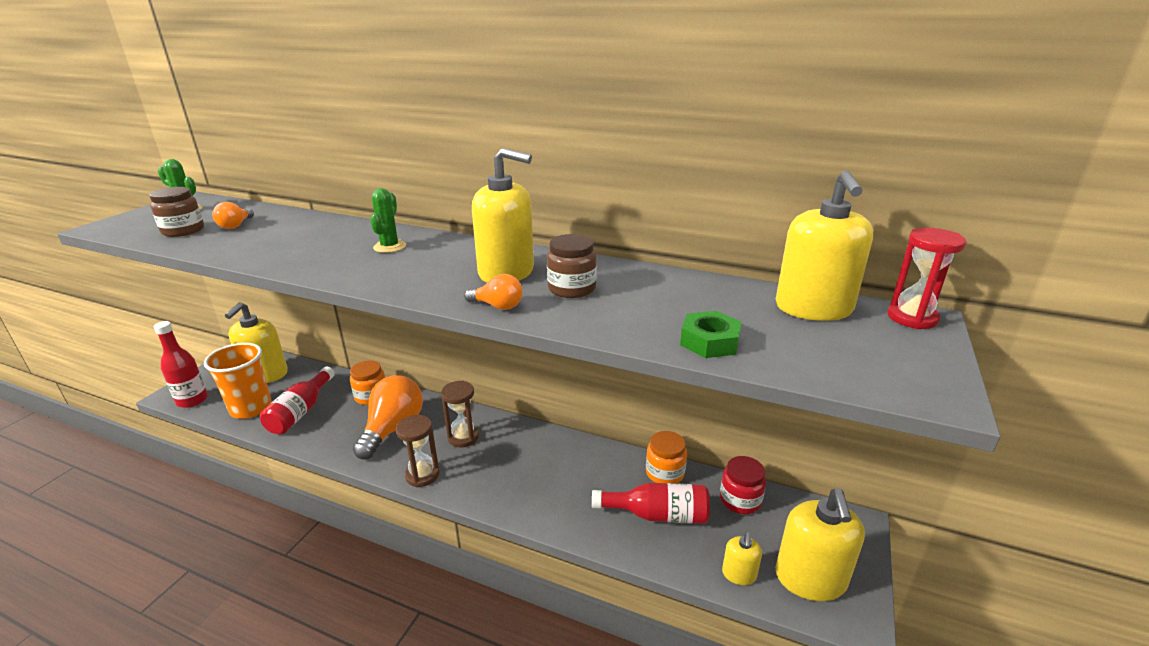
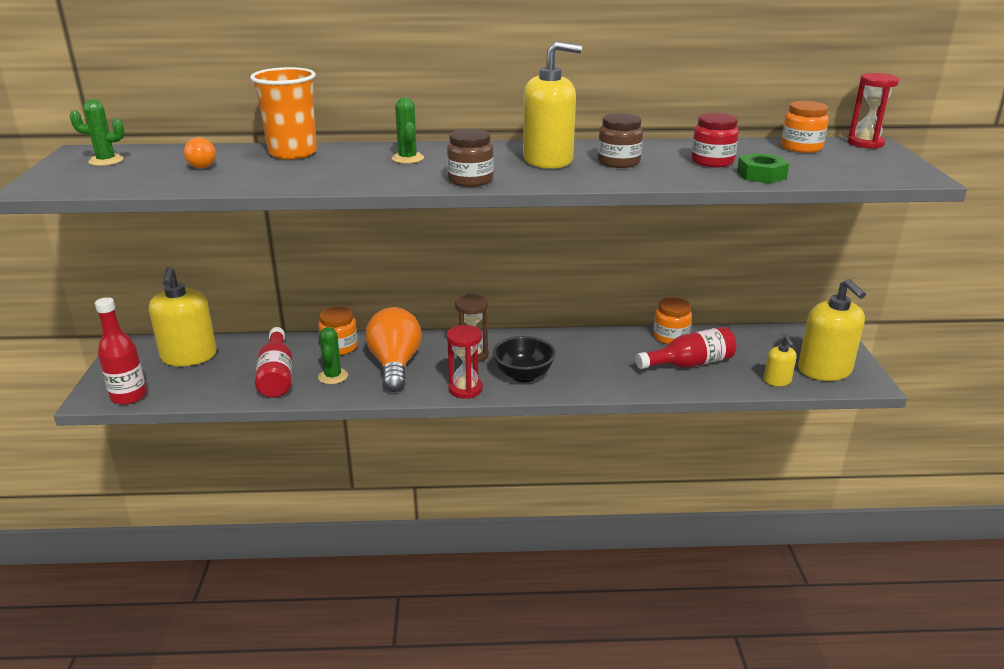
camera: 25 degrees left, 0 degrees up
(183, 231) = (149, 177): brown jar -> brown jar (470, 180)
(251, 408) = (213, 386): orange cup -> orange cup (292, 153)
(337, 425) = (333, 376): none -> green cactus
(422, 475) = (465, 389): brown hourglass -> red hourglass
(485, 475) = (523, 375): none -> black bowl
(498, 306) = (580, 180): orange light bulb -> none
(740, 500) = (741, 339): red jar -> red jar (712, 161)
(813, 308) = (801, 147): yellow soap dispenser -> orange jar

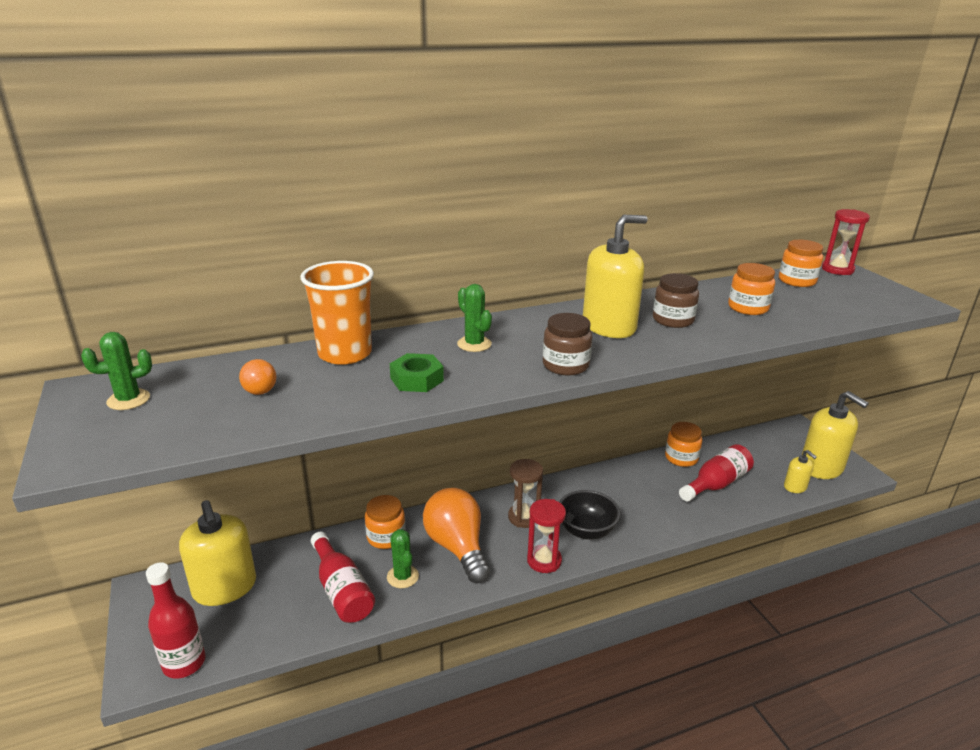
camera: 20 degrees left, 0 degrees up
(712, 161) = (748, 308): red jar -> orange jar
(761, 175) = (803, 318): green nut -> green nut (416, 379)

